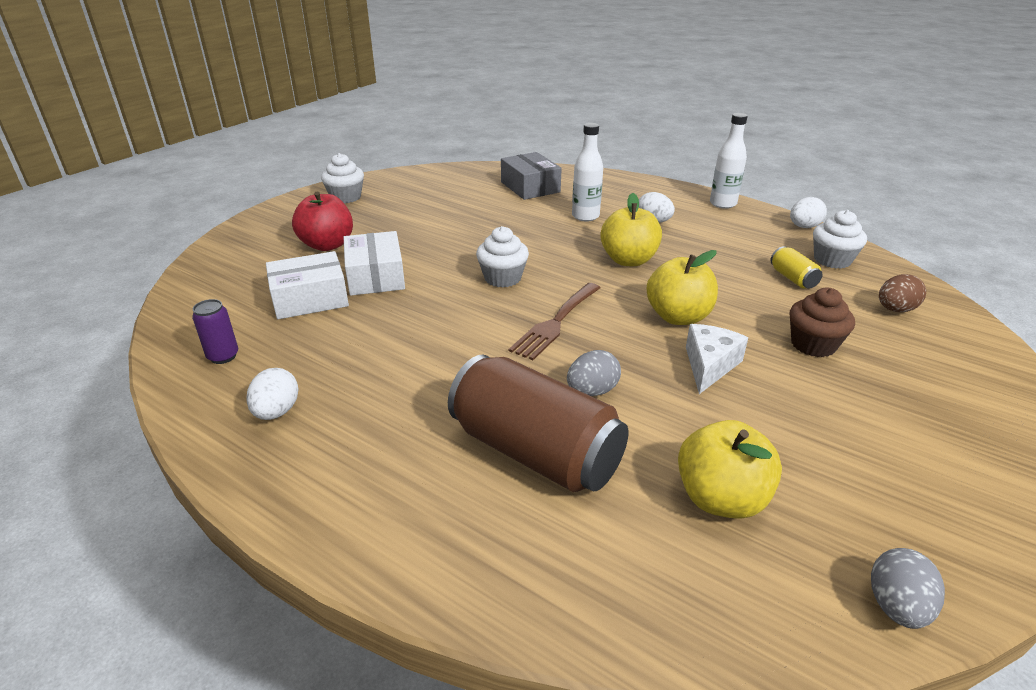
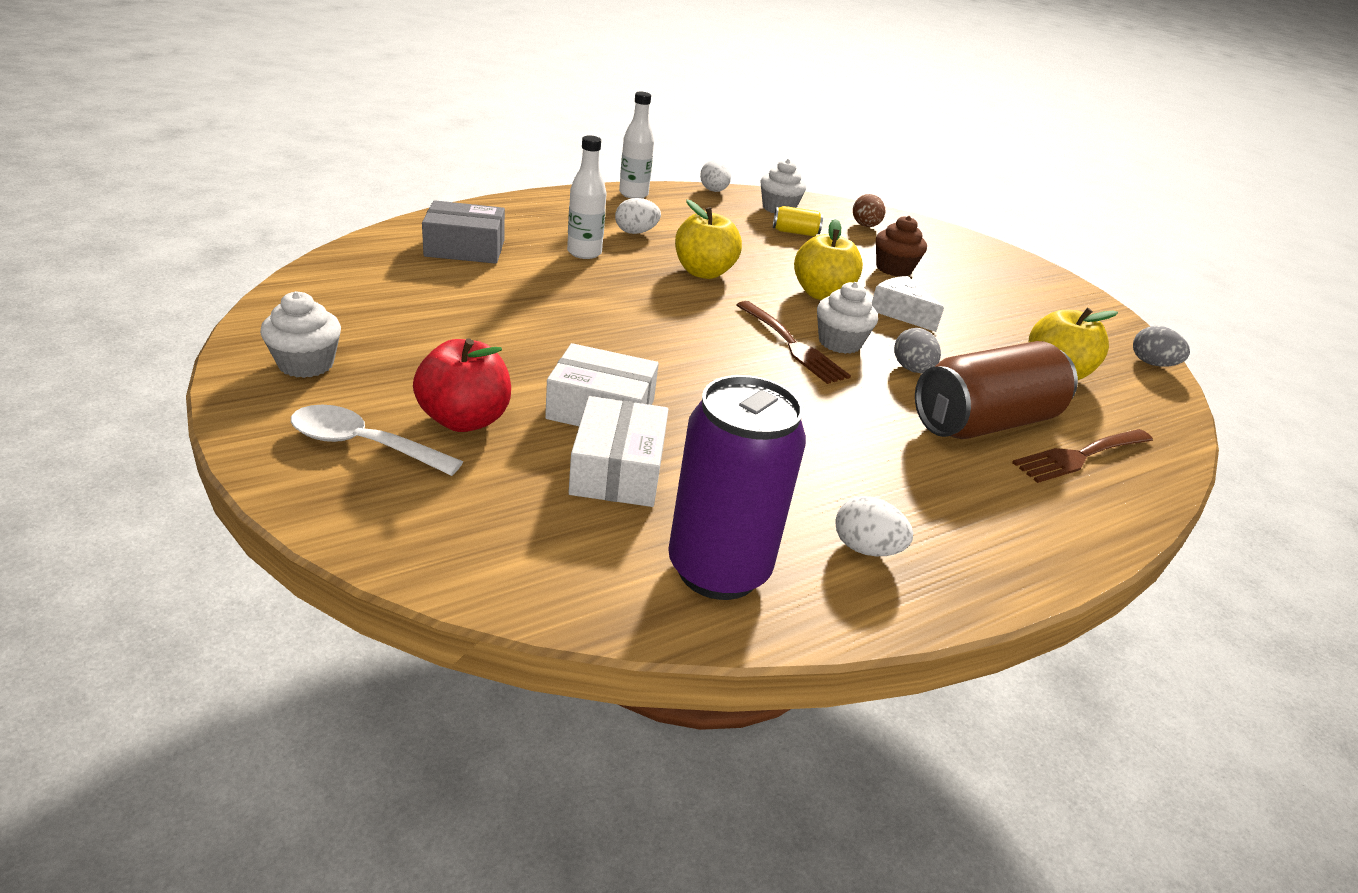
camera: 70 degrees left, 0 degrees up
(223, 356) = (718, 569): purple can -> purple can, size x2.31
(283, 231) = (363, 444): none -> white spoon
(502, 278) = (681, 339): white cupcake -> white cupcake (839, 342)
(533, 535) = (1080, 456): none -> brown fork

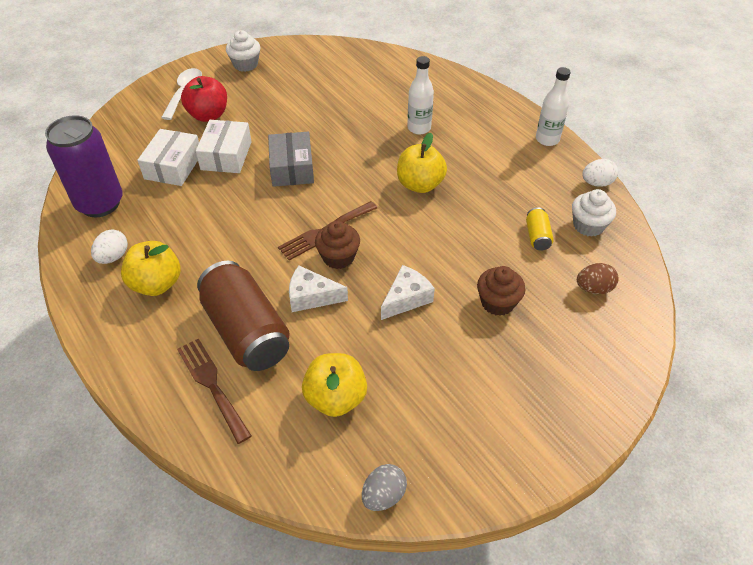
camera: 90 degrees right, 15 degrees up
(465, 248) = (396, 83): grey box -> grey box (292, 168)
(617, 470) = (173, 166): white box -> white box turned 75 degrees counterclockwise
(636, 232) = (470, 147): white egg -> none
(821, 294) = (417, 250): yellow apple -> yellow apple (156, 284)
(839, 342) = (338, 257): white cupcake -> brown cupcake
(912, 369) = (311, 297): grey egg -> white cheese

